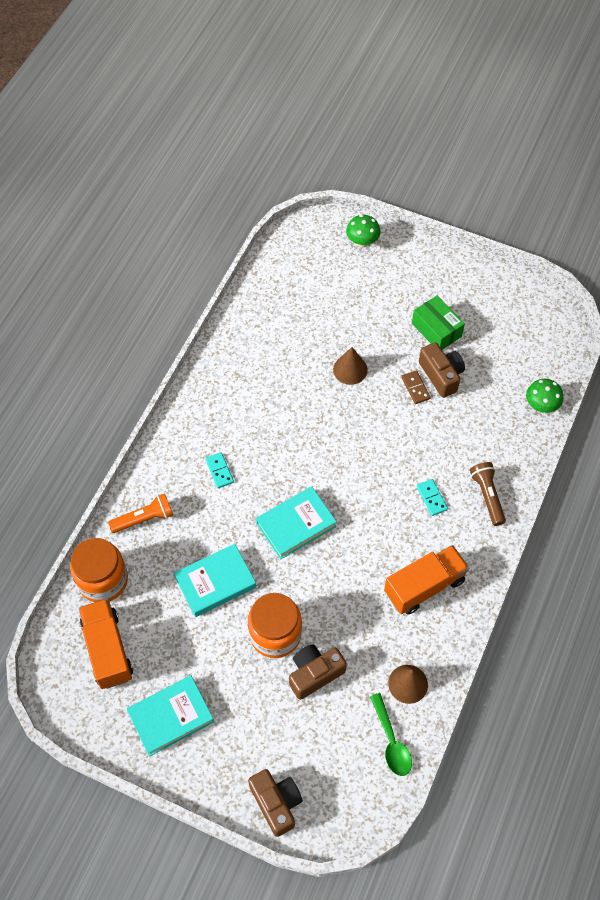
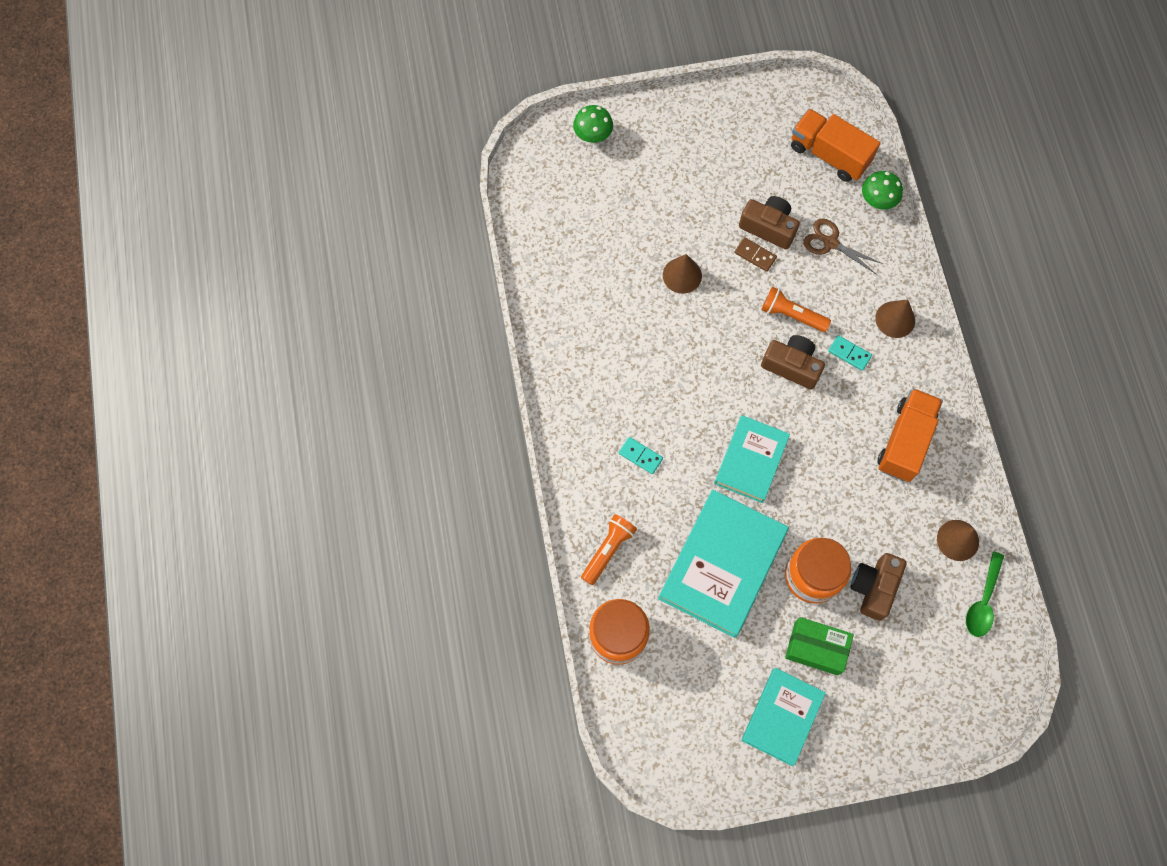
camera: 35 degrees left, 10 degrees up
(108, 649) = (676, 697): orange truck -> orange truck (829, 155)
(215, 582) = (722, 565): turquoise book -> turquoise book, size x1.59
(276, 803) = (931, 725): brown camera -> brown camera (792, 366)
(391, 741) = (983, 601): green spoon -> green spoon turned 75 degrees clockwise
(409, 444) = (791, 315): none -> orange flashlight
(436, 330) = (730, 184): green box -> green box (816, 648)
(480, 413) = (830, 243): none -> brown scissors
(487, 496) = (895, 319): brown flashlight -> brown cone

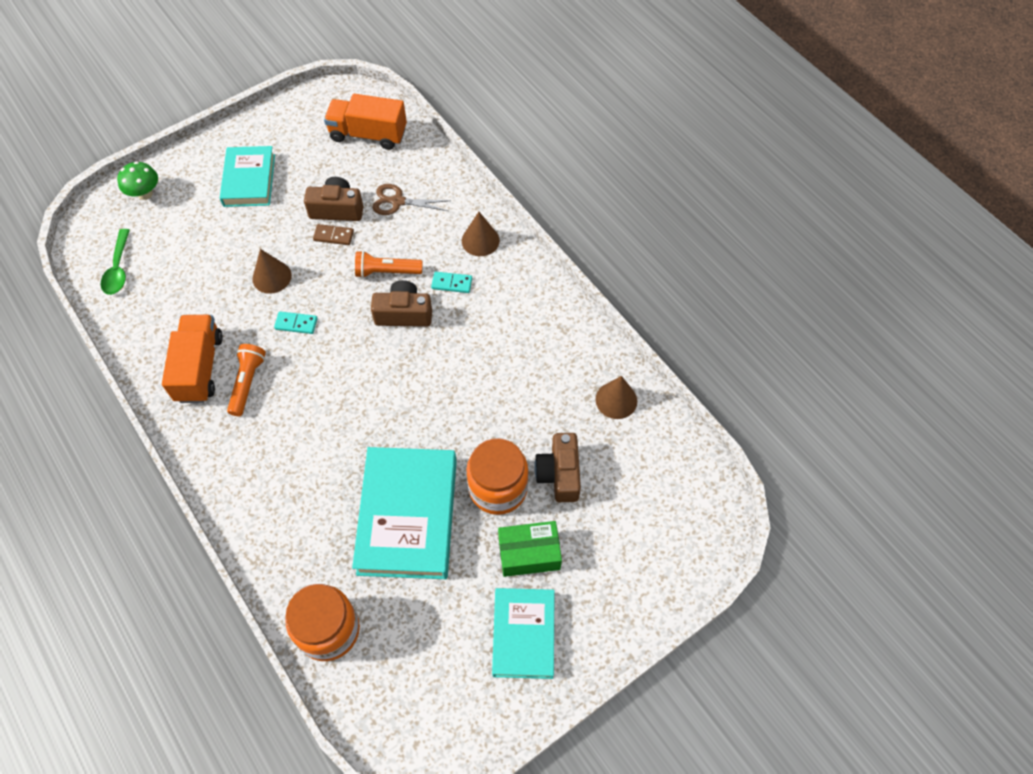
camera: 25 degrees left, 10 degrees down
(608, 550) = (289, 551): orange flashlight -> orange flashlight (248, 383)
(640, 456) = (289, 449): turquoise domino -> turquoise domino (296, 324)
(750, 461) = (398, 410): turquoise book -> turquoise book (249, 180)
(877, 201) = (425, 155): green mushroom -> none
(905, 441) = (532, 336): orange truck -> orange truck (200, 368)
(983, 601) = (662, 443): green spoon -> green spoon (118, 269)

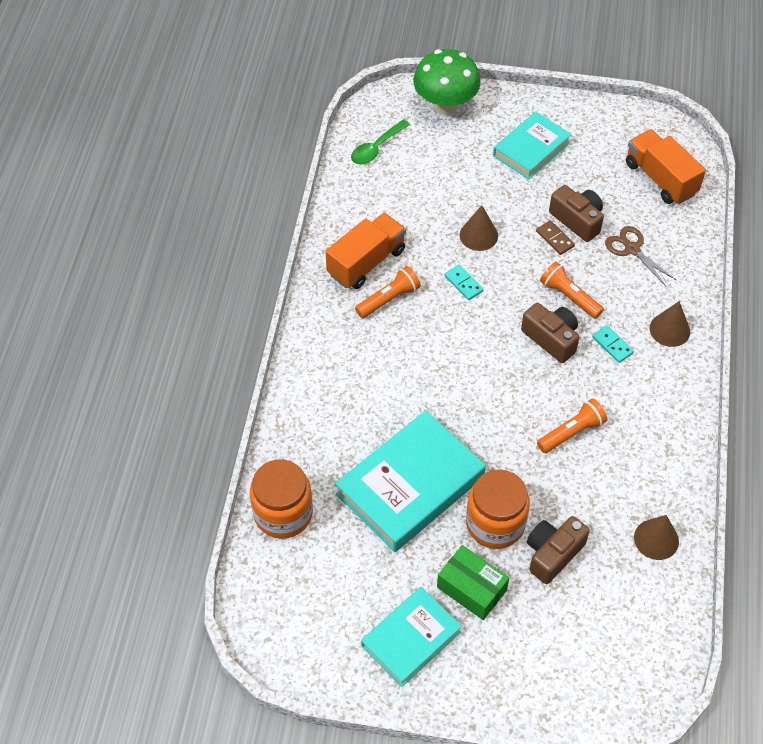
camera: 45 degrees right, 5 degrees down
(145, 194) = (445, 105): green mushroom -> green mushroom, size x1.75
(486, 372) = (572, 432): none -> orange flashlight

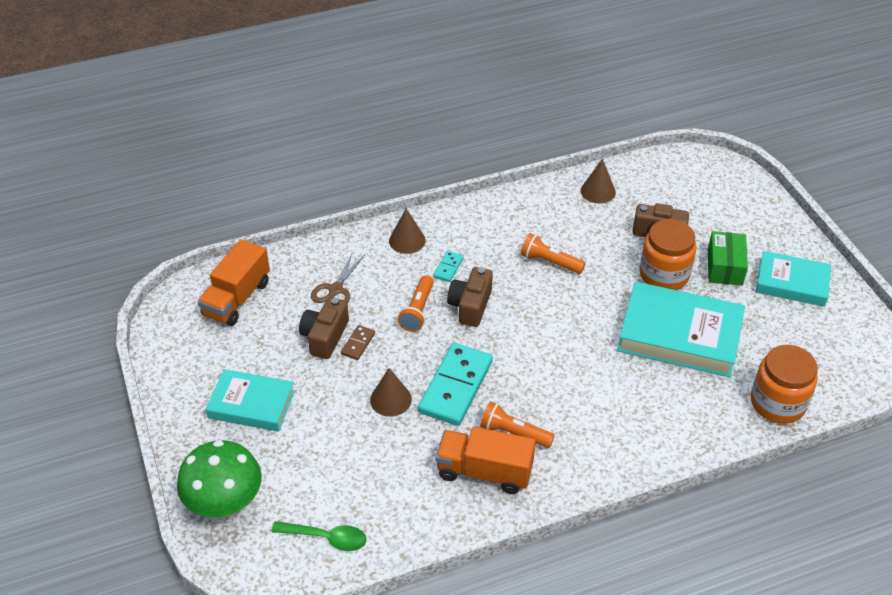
camera: 120 degrees left, 10 degrees down
(463, 283) = (455, 386): turquoise domino -> turquoise domino, size x2.23

